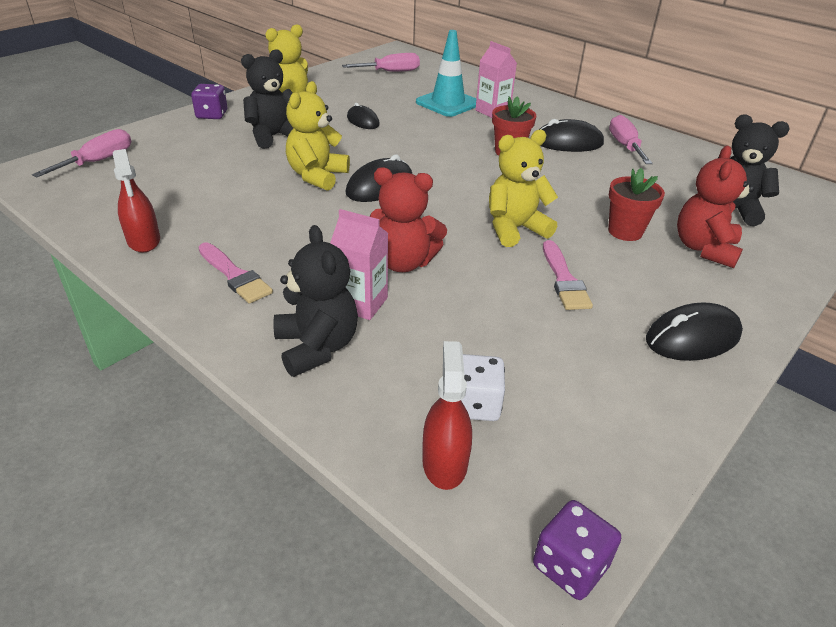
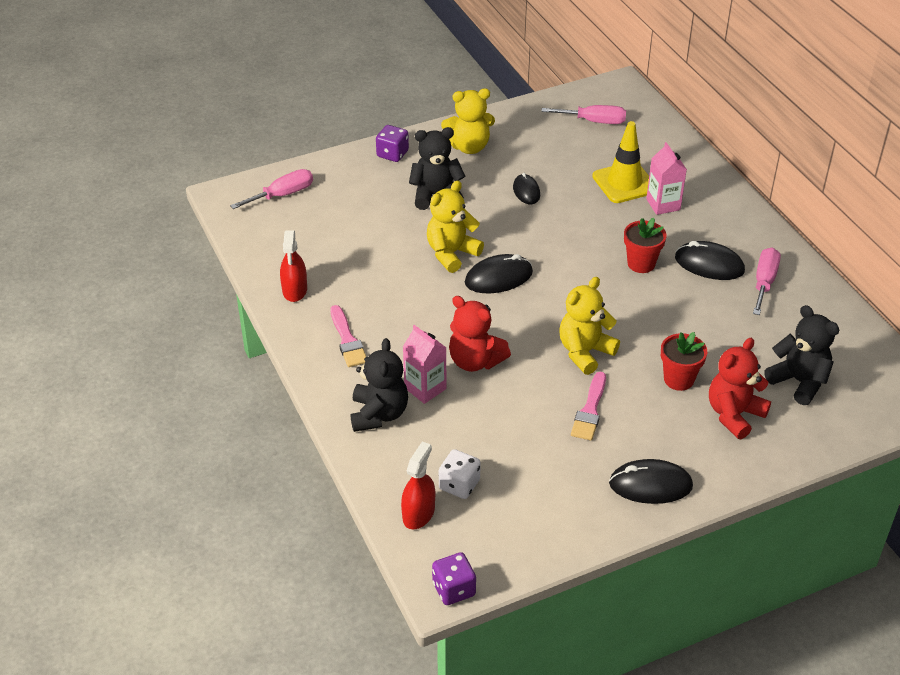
camera: 25 degrees right, 5 degrees up
(448, 103) = (624, 183): turquoise traffic cone -> yellow traffic cone
(515, 229) = (585, 352): yellow teddy bear -> yellow teddy bear turned 45 degrees counterclockwise

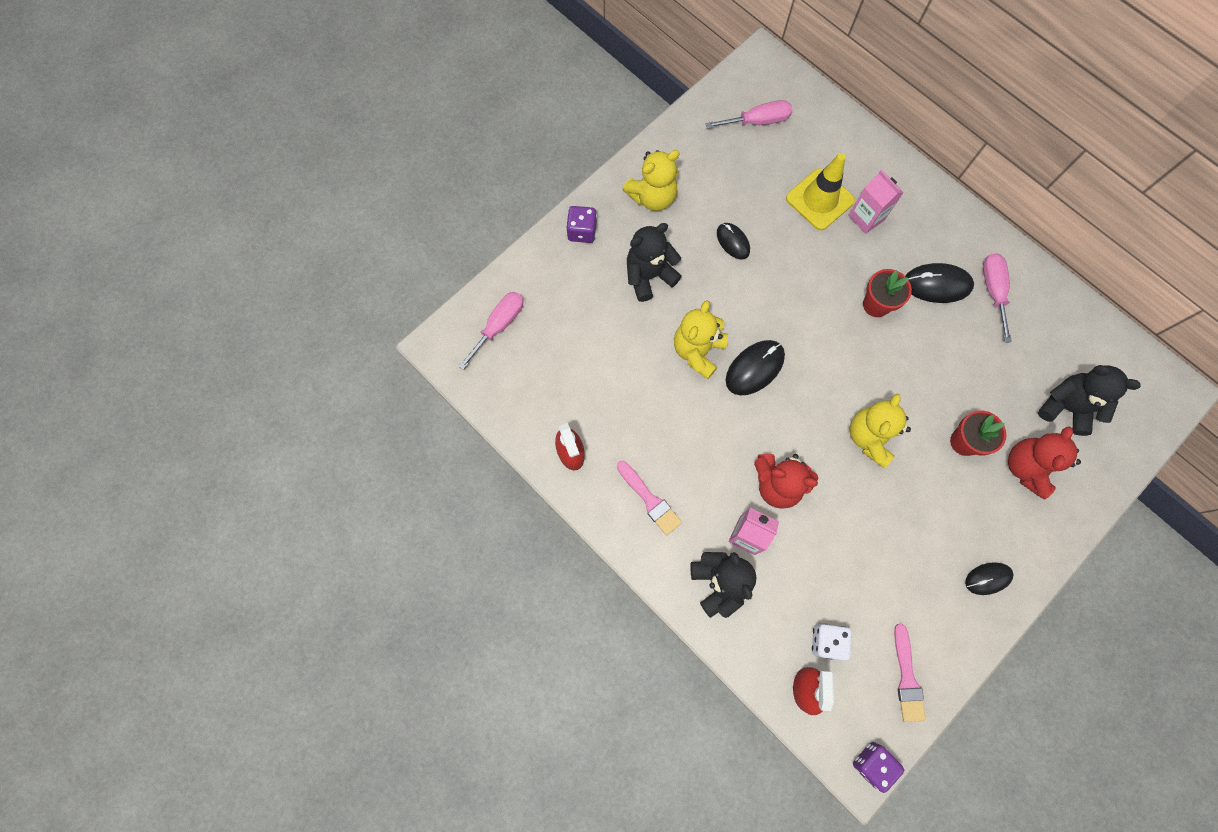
camera: 20 degrees left, 30 degrees up
(590, 410) = (903, 508): pink brush -> pink brush (907, 678)
(650, 485) = (988, 578): black mouse -> black mouse, size x0.65

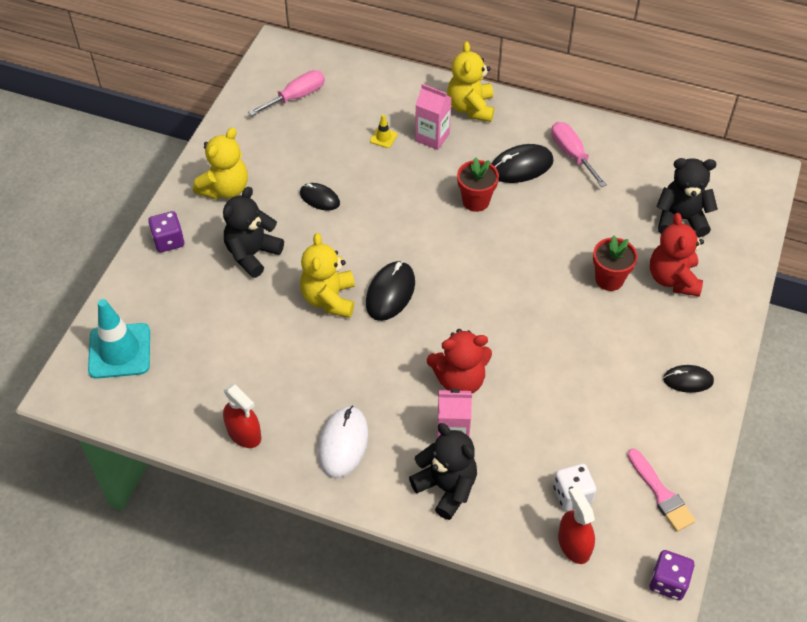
camera: 25 degrees left, 20 degrees down
(499, 326) = (119, 351): pink screwdriver -> turquoise traffic cone
(650, 500) = (343, 443): pink brush -> white mouse
(819, 199) = (383, 138): yellow traffic cone -> yellow traffic cone, size x0.43
(870, 437) = (525, 308): yellow teddy bear -> yellow teddy bear (470, 108)
(988, 578) = (688, 380): black mouse -> black mouse turned 45 degrees clockwise

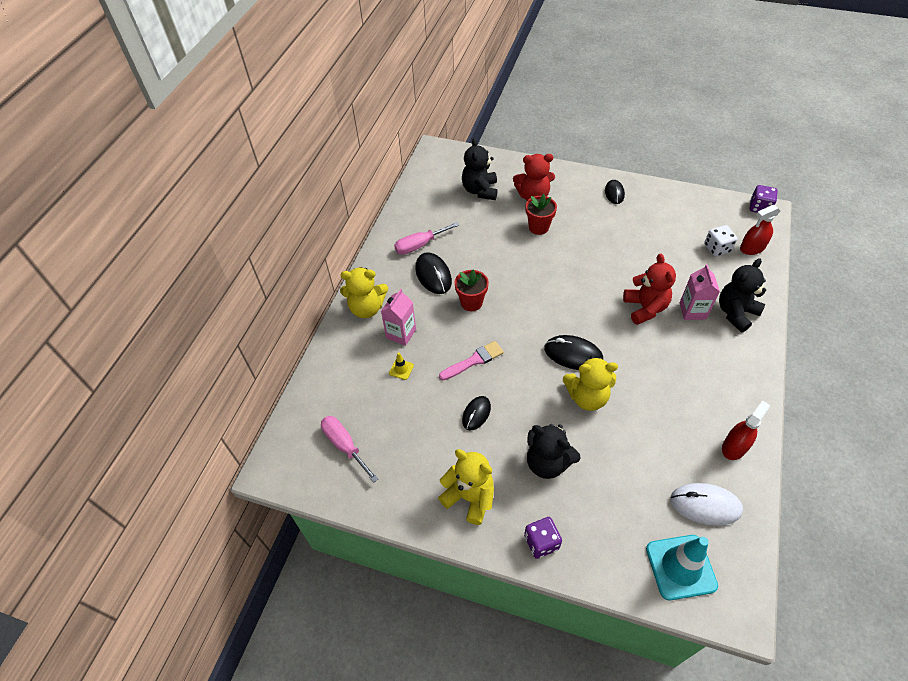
camera: 90 degrees left, 0 degrees up
(343, 443) = (721, 376): white mouse -> white mouse (705, 505)
(661, 493) = (701, 208): pink brush -> pink brush (474, 361)

